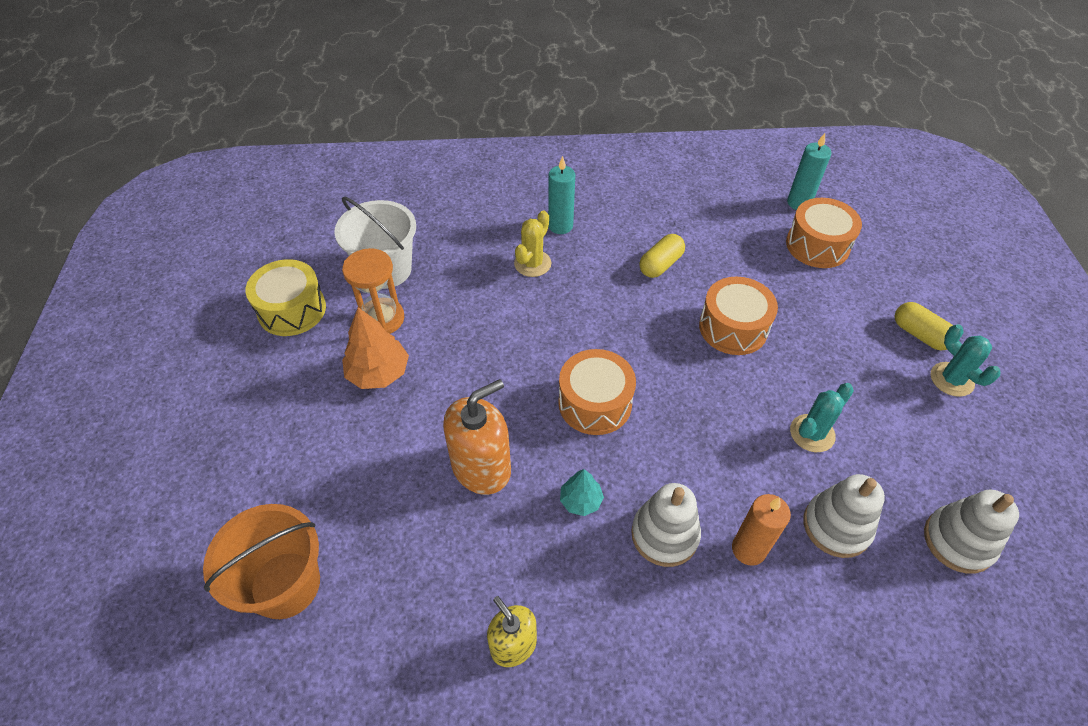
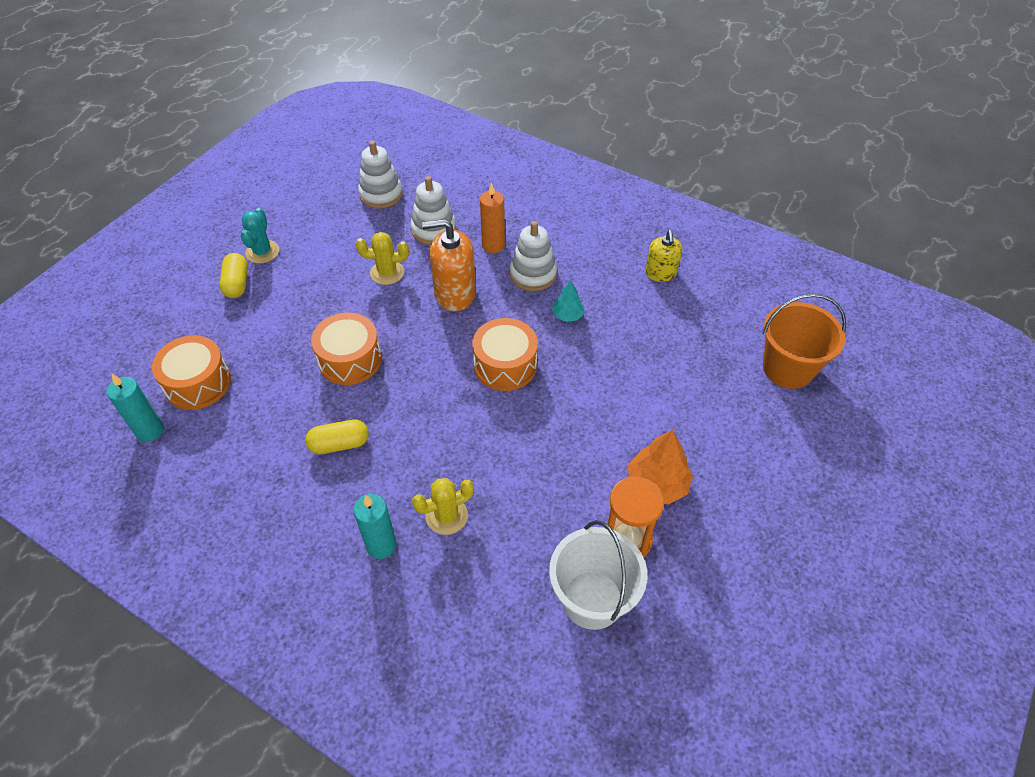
camera: 145 degrees left, 0 degrees up
(292, 310) = (712, 605): yellow drum -> none
(481, 467) = (618, 368): orange soap dispenser -> orange soap dispenser (455, 294)
(812, 433) = (387, 273): turquoise cactus -> yellow cactus

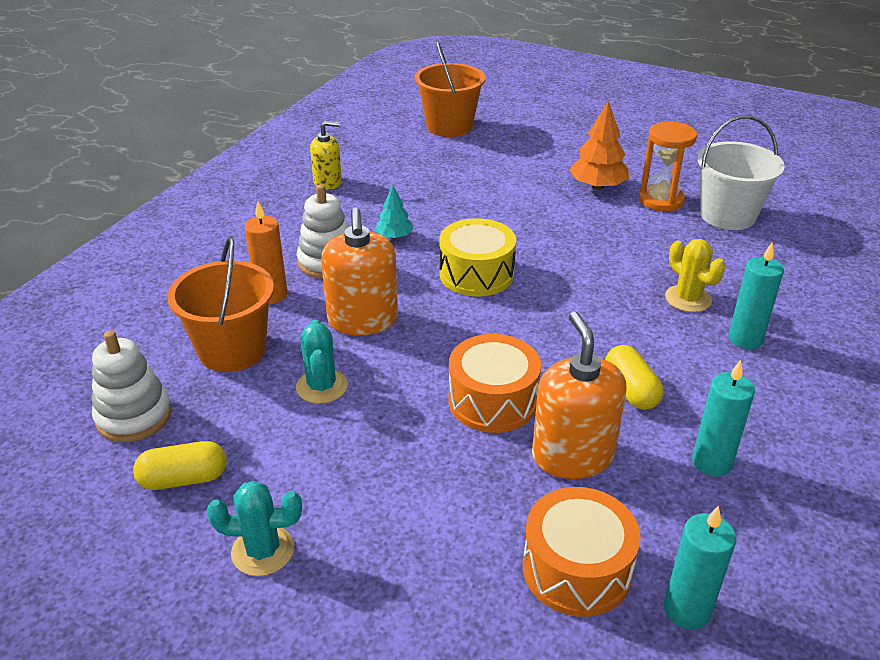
camera: 95 degrees left, 15 degrees down
(237, 284) = (345, 571): yellow capsule -> yellow capsule (184, 479)
(253, 477) = (711, 462): none -> turquoise candle
(285, 396) = (572, 455): none -> orange soap dispenser
(387, 273) = (321, 386): yellow cactus -> turquoise cactus
(433, 230) = (232, 350): white stacking toy -> orange bucket
(505, 365) = (476, 274): orange drum -> yellow drum

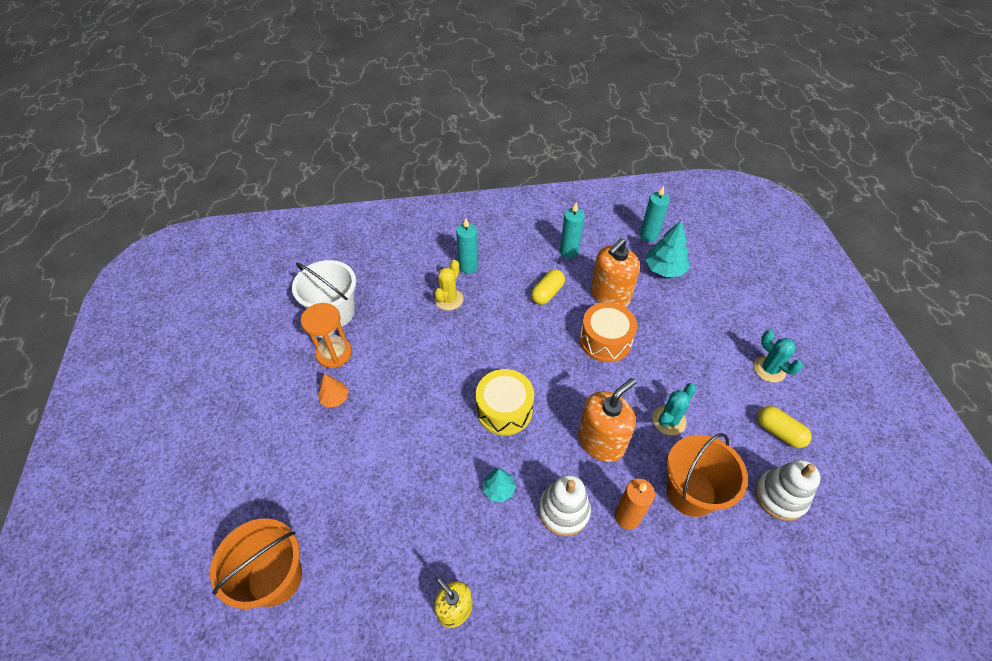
camera: 125 degrees left, 15 degrees up
(576, 569) = (664, 269): orange drum -> turquoise tree
(597, 186) = (335, 398): orange tree -> orange tree, size x0.59

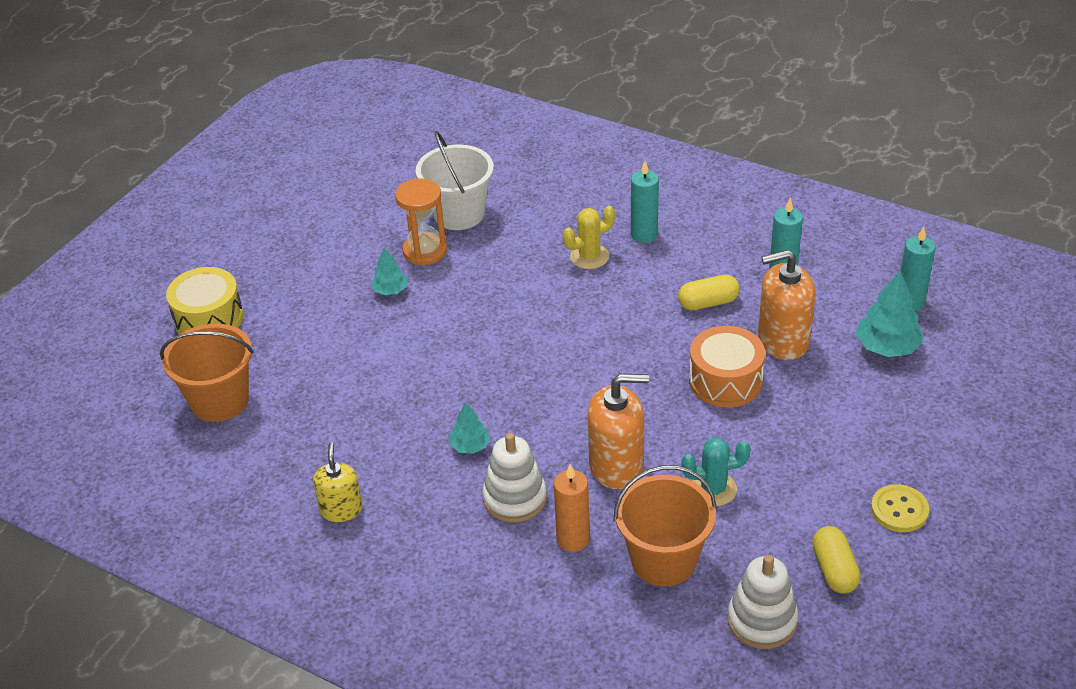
camera: 40 degrees right, 10 degrees down
(335, 398) = (390, 290): orange tree -> turquoise tree
(504, 409) = (544, 385): yellow drum -> yellow drum (209, 318)
(769, 369) = (899, 510): turquoise cactus -> yellow button

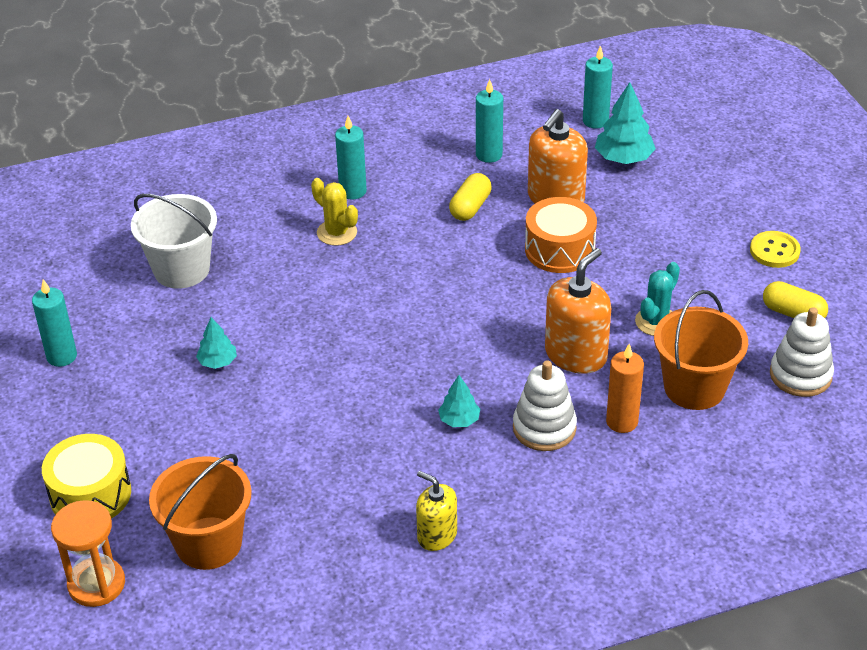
camera: 50 degrees left, 0 degrees up
(316, 221) = (62, 356): none -> turquoise candle
(425, 251) = (198, 314): orange hourglass -> orange hourglass (96, 584)
(589, 257) = (337, 233): yellow cactus -> yellow cactus turned 60 degrees counterclockwise

